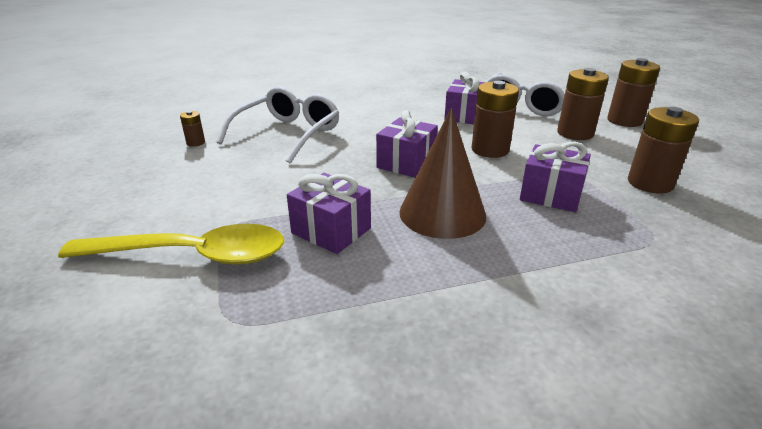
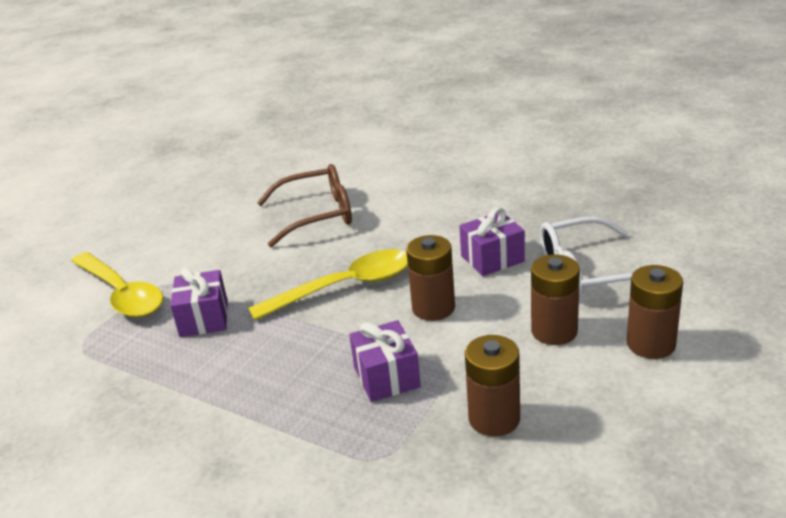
camera: 50 degrees right, 0 degrees up
(196, 143) = (249, 197): brown battery -> none
(288, 134) = (317, 215): white glasses -> brown glasses
(406, 163) = (344, 287): purple gift -> yellow spoon
(442, 213) = (284, 345): brown cone -> none

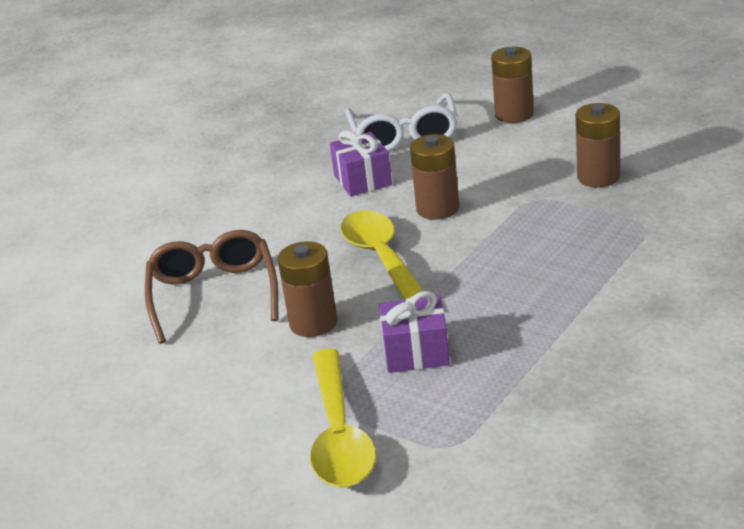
camera: 85 degrees left, 0 degrees up
(121, 294) = (339, 434): yellow spoon -> yellow spoon turned 120 degrees clockwise
(386, 377) = (539, 228): purple gift -> none
(554, 331) = (488, 152): brown battery -> brown battery (313, 323)

